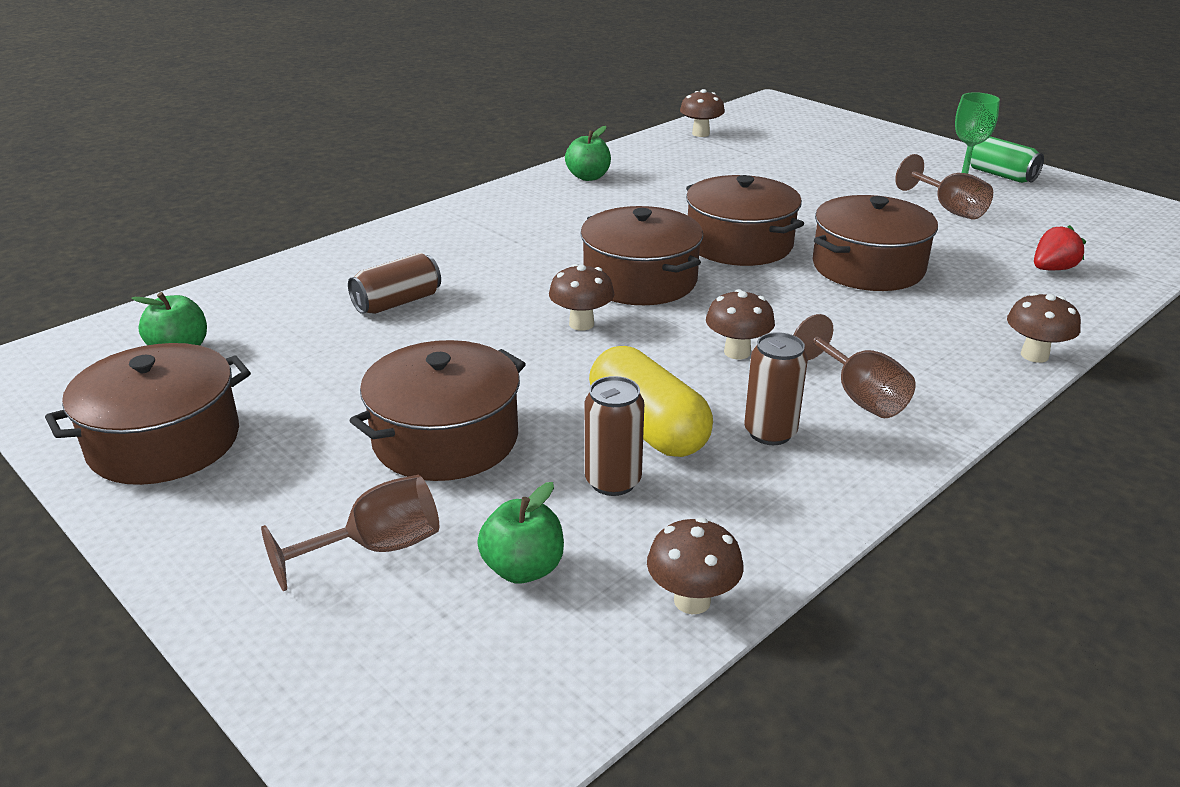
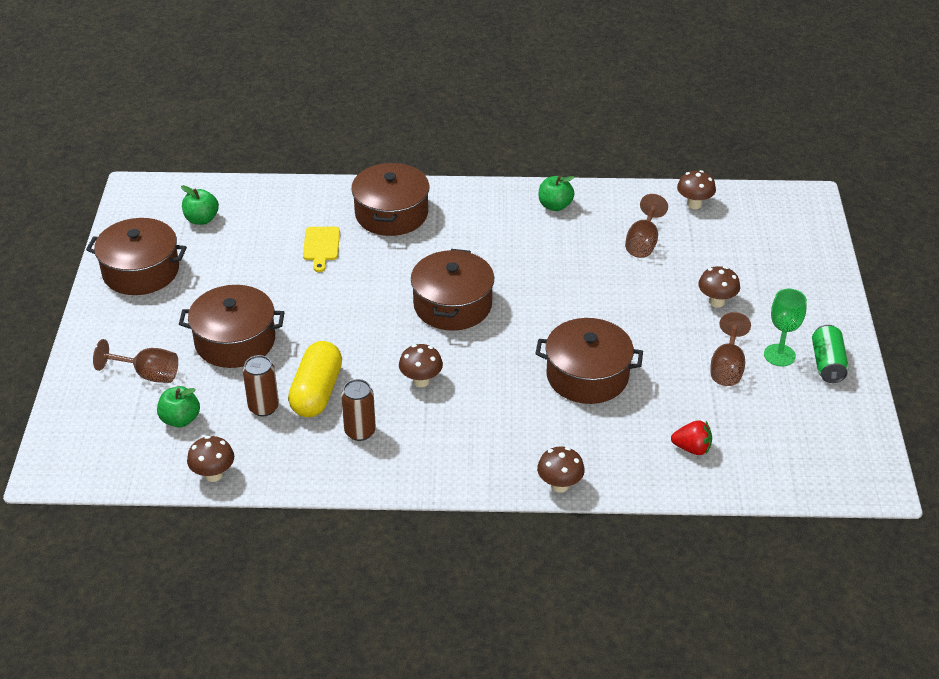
camera: 45 degrees right, 10 degrees up
(397, 302) = (321, 246): brown can -> yellow cutting board
(581, 324) = (380, 315): brown mushroom -> brown mushroom (716, 302)
(739, 244) = (548, 313): brown pot -> brown pot (391, 214)
(858, 396) = (431, 443): brown goblet -> brown goblet (643, 243)

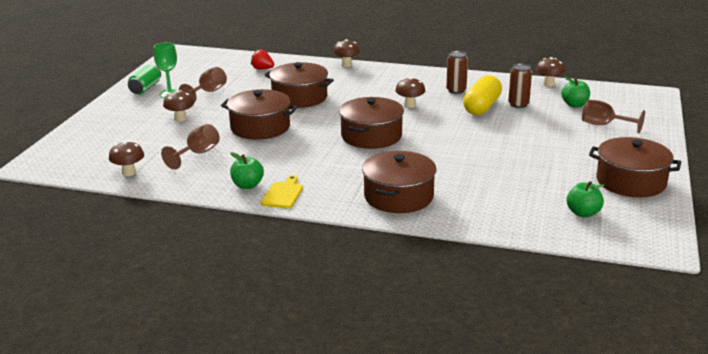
camera: 165 degrees left, 15 degrees down
(235, 341) = (541, 134): brown pot -> brown pot (260, 127)
(321, 246) = (468, 181): yellow cutting board -> yellow cutting board (283, 194)

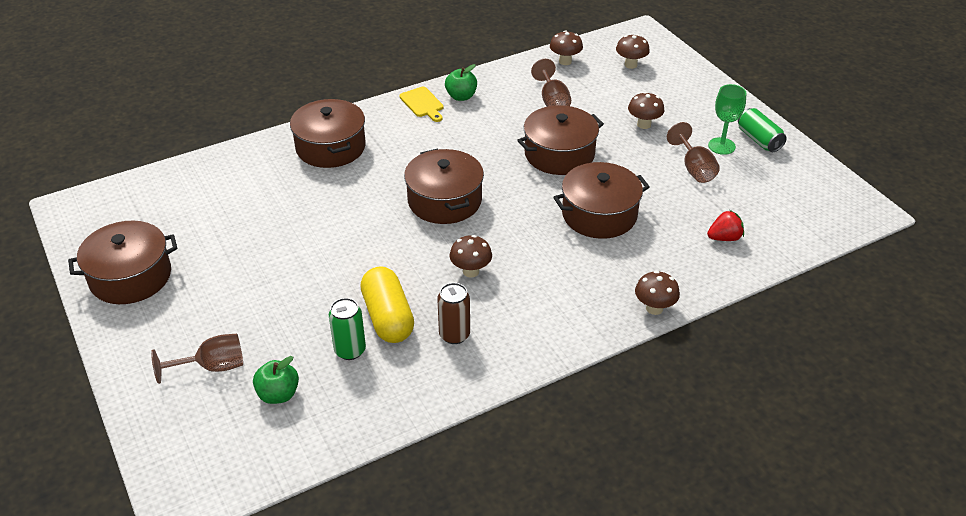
camera: 135 degrees right, 15 degrees up
(518, 104) = (350, 350): brown can -> green can
(548, 84) = (352, 431): brown mushroom -> brown mushroom (630, 65)
(583, 213) = (156, 210): green apple -> none

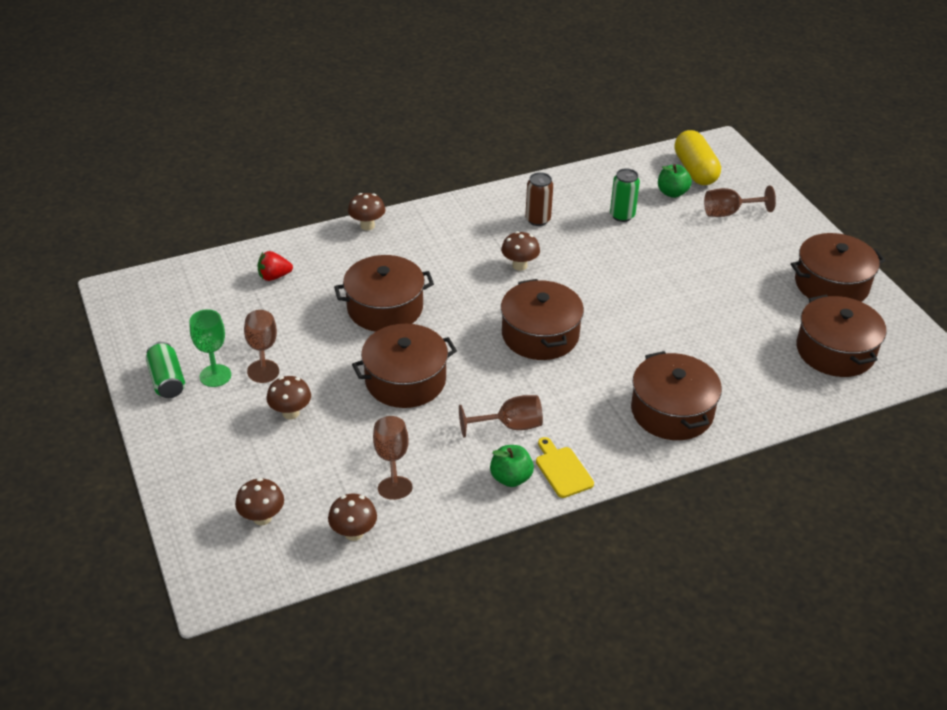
camera: 175 degrees left, 0 degrees up
(163, 207) = (835, 351): none -> brown pot
(388, 317) = (593, 236): yellow capsule -> yellow capsule (695, 170)
(465, 128) = (510, 426): none -> brown goblet

